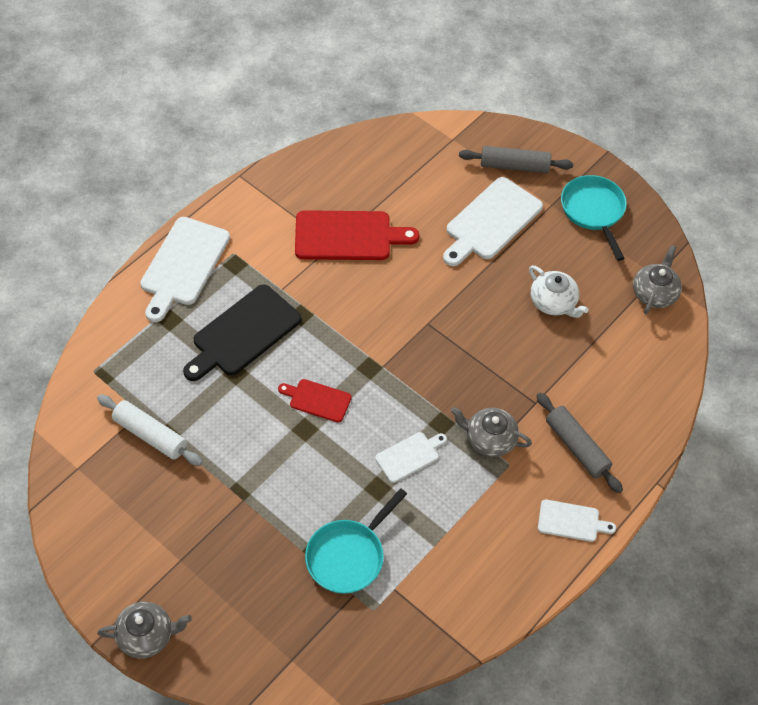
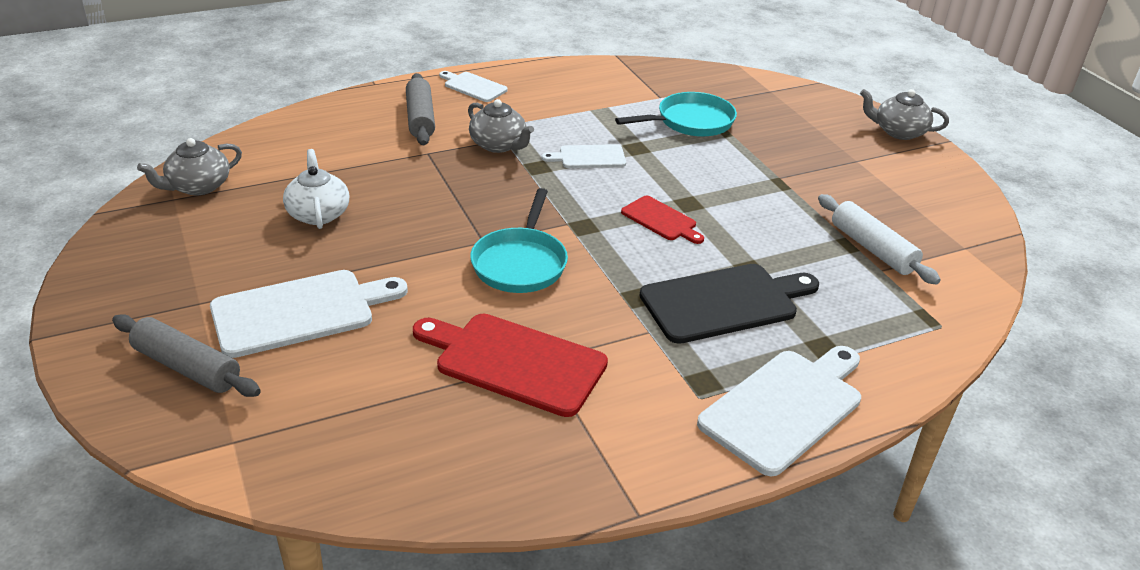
camera: 155 degrees left, 20 degrees down
(593, 211) = (155, 278): turquoise pan -> turquoise pan (520, 263)

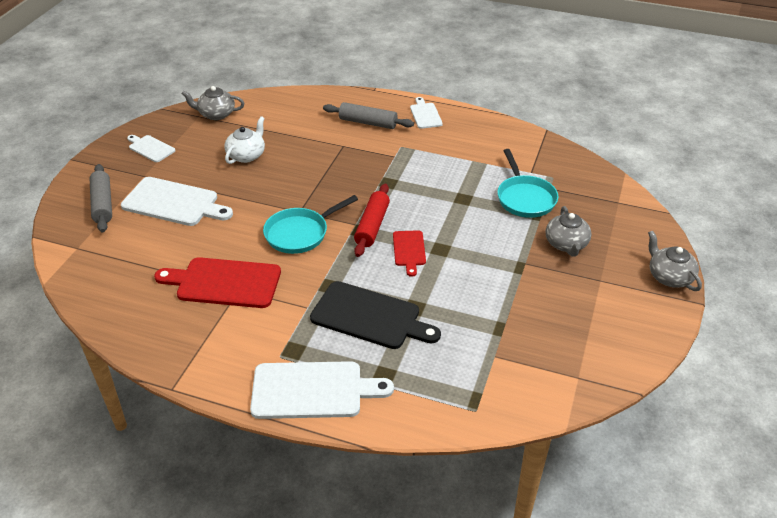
camera: 45 degrees right, 5 degrees up
(420, 118) = (368, 122): grey rolling pin -> grey rolling pin turned 75 degrees clockwise
(499, 145) = (386, 159): grey teapot -> grey teapot (566, 244)
(514, 362) = (224, 283): red cutting board -> red cutting board turned 60 degrees counterclockwise
(587, 216) = (372, 226): none -> red rolling pin
(589, 157) = (426, 191): white cutting board -> white cutting board (150, 148)
(690, 122) = (525, 198): turquoise pan -> turquoise pan turned 60 degrees clockwise
(872, 249) = (511, 340): white rolling pin -> none

